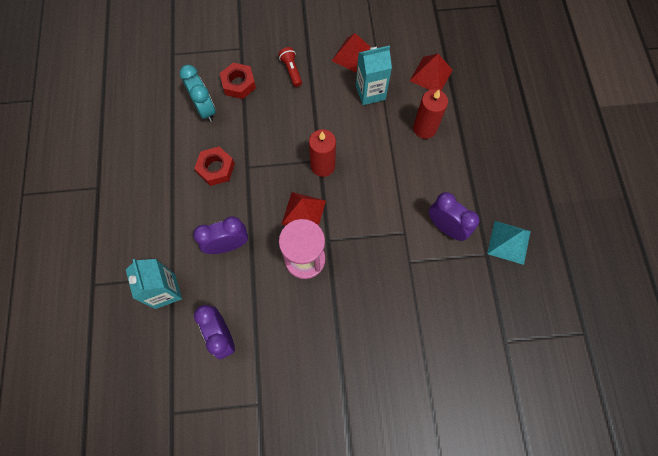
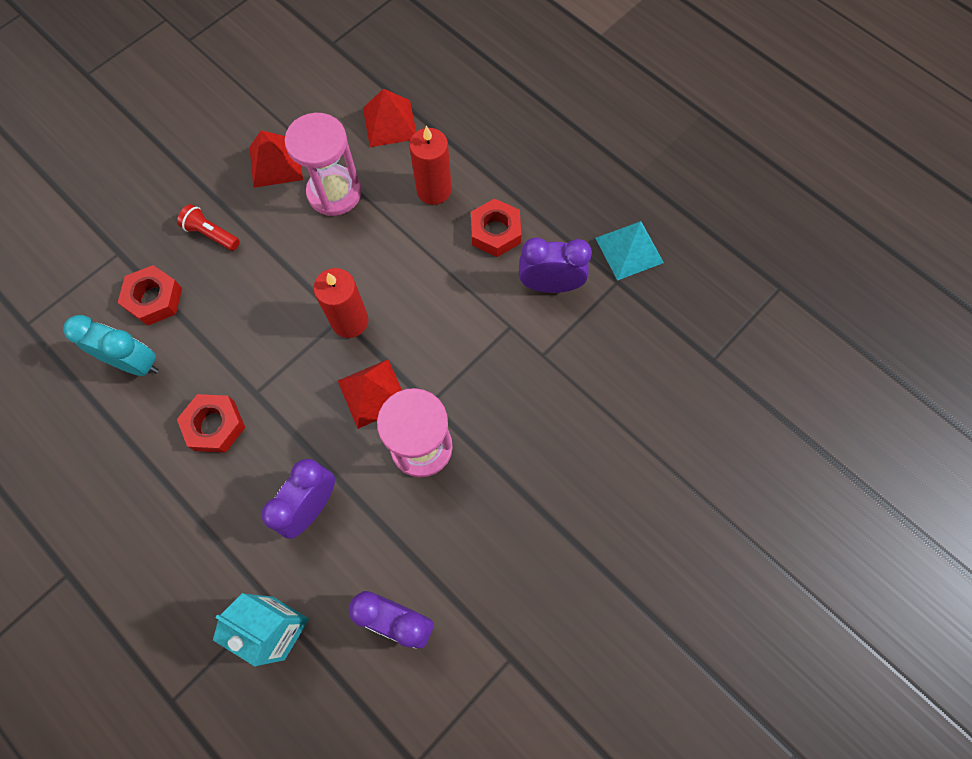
camera: 40 degrees left, 0 degrees up
(370, 92) = (334, 192): turquoise carton -> pink hourglass
(439, 176) = (495, 232): none -> red nut

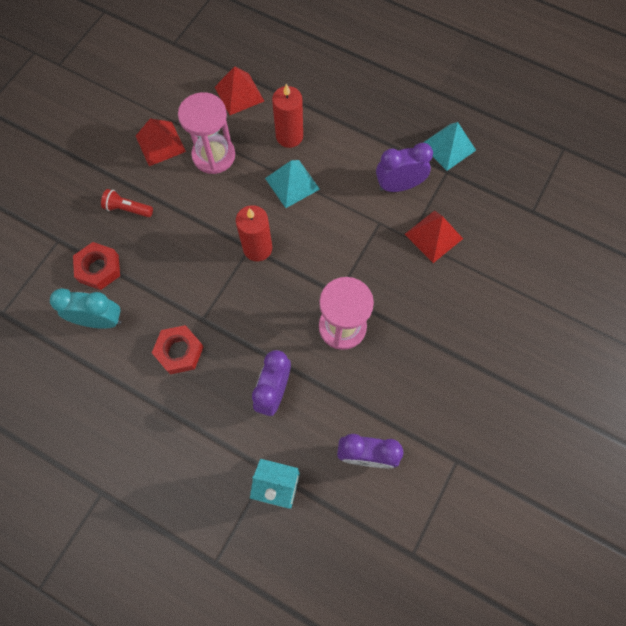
camera: 15 degrees left, 0 degrees up
(373, 393) = (293, 297): red pyramid -> red pyramid (433, 236)
(418, 250) = (292, 183): none -> turquoise pyramid
(495, 232) = (346, 157): red nut -> none

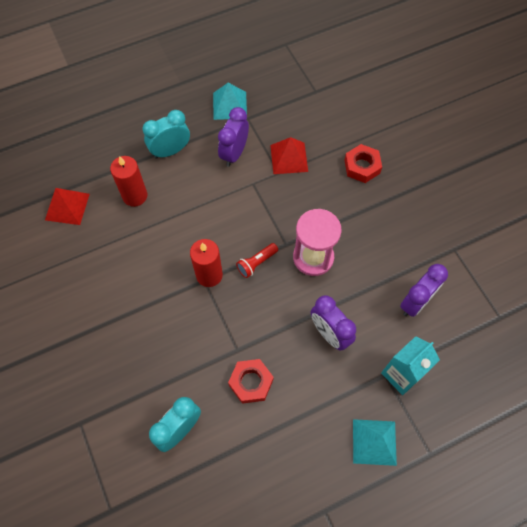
camera: 55 degrees left, 5 degrees down
(99, 268) = (133, 404): red nut -> red nut (362, 166)
(128, 209) = (98, 350): red flashlight -> red flashlight (256, 263)
(160, 143) = (60, 290): red pyramid -> none
(214, 155) = (105, 257): pink hourglass -> none
(292, 183) = (175, 218): turquoise pyramid -> turquoise pyramid (374, 442)
(357, 132) = (170, 151): none -> turquoise clock

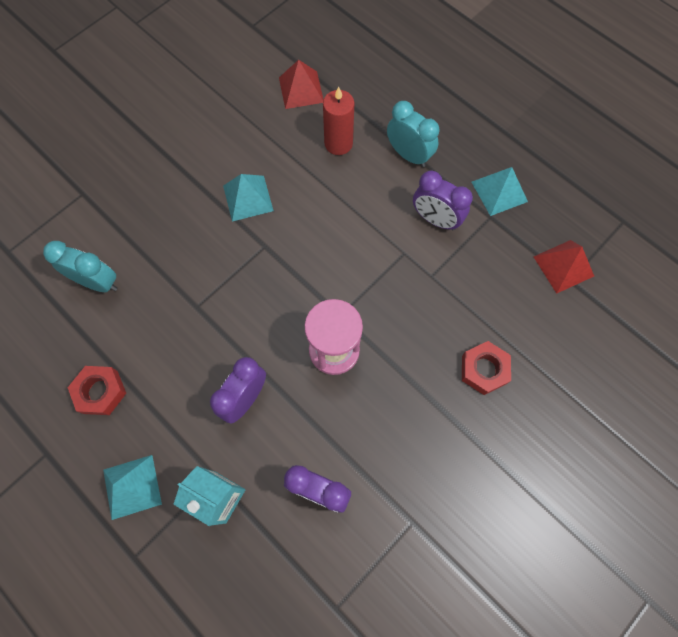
camera: 70 degrees right, 5 degrees up
(153, 280) = (248, 198): none -> turquoise pyramid
(209, 275) = (272, 249): red candle -> none
(234, 153) = (435, 219): purple clock -> purple clock turned 150 degrees counterclockwise
(251, 382) = (164, 333): red nut -> red nut (100, 392)
(256, 263) = (304, 291): red flashlight -> none
(289, 158) = (456, 280): red pyramid -> red pyramid (563, 266)

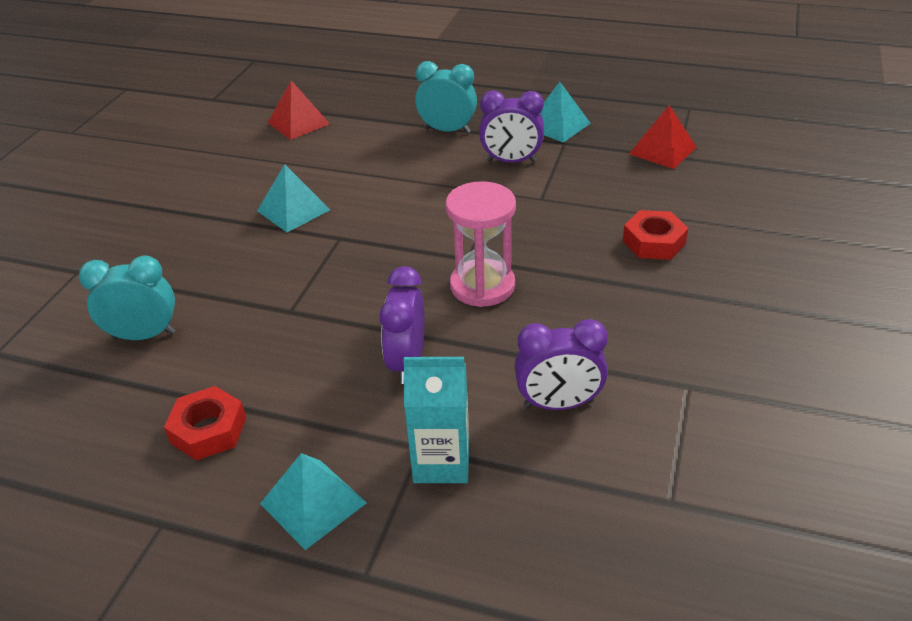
camera: 25 degrees left, 30 degrees down
(338, 143) = (367, 144): red candle -> none

